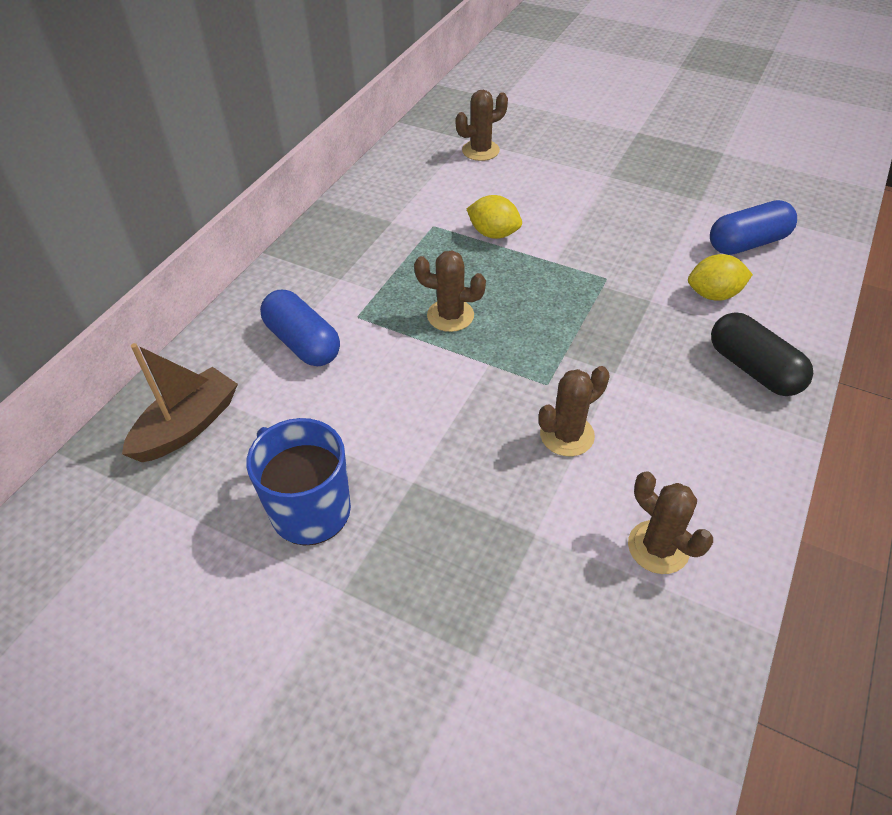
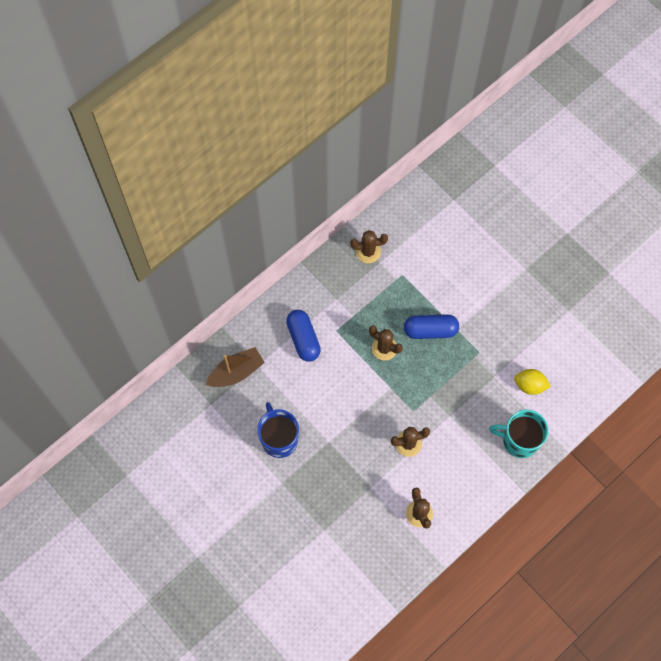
camera: 20 degrees right, 20 degrees up
(480, 150) = (458, 215): brown cactus -> brown cactus (368, 252)
(493, 234) = (433, 294): yellow lemon -> none
(747, 243) = (573, 355): blue capsule -> blue capsule (430, 330)
(753, 369) = (519, 440): black capsule -> turquoise mug

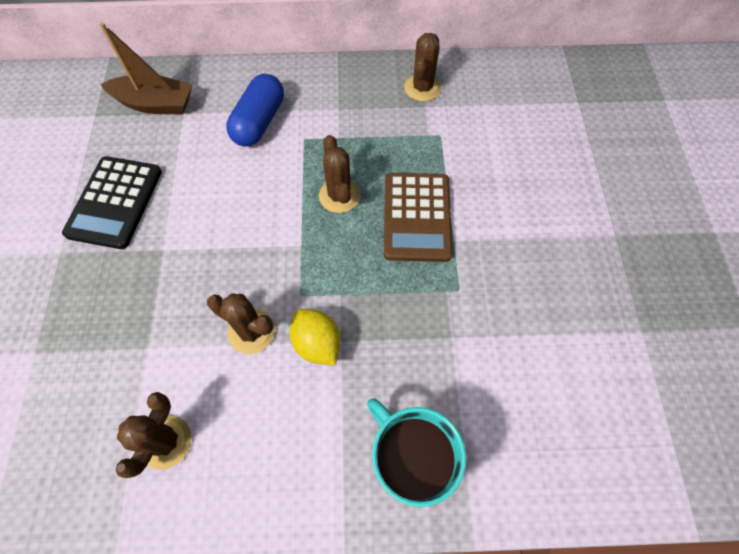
camera: 40 degrees right, 5 degrees down
(279, 439) = (115, 202): blue mug -> black calculator
(368, 252) = (422, 88): brown cactus -> brown cactus turned 75 degrees clockwise
(430, 330) = (417, 217): blue capsule -> brown calculator
(530, 385) = (495, 391): yellow lemon -> yellow lemon (317, 343)

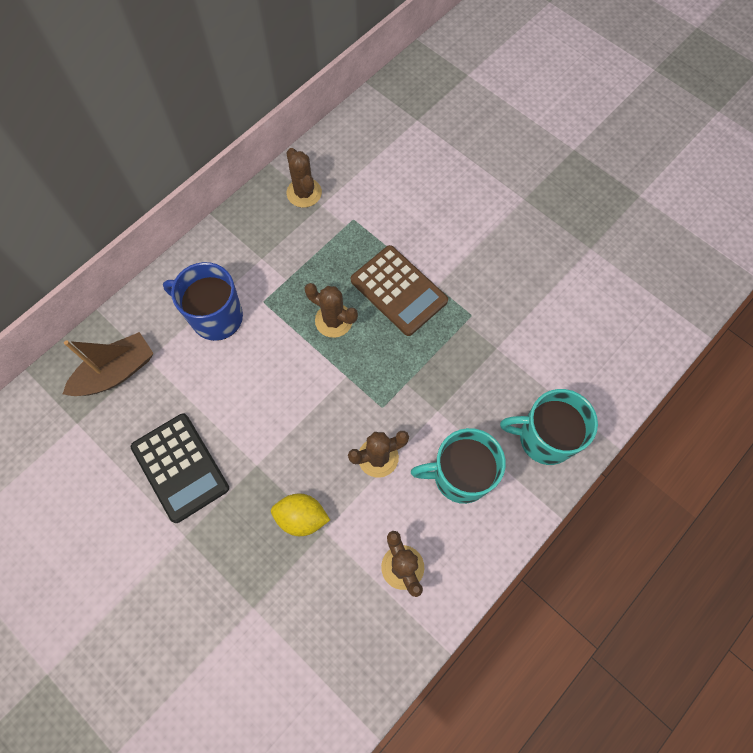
camera: 45 degrees left, 5 degrees up
(259, 122) = (215, 317): blue capsule -> blue mug
(298, 415) = (460, 476): none -> turquoise mug
(317, 343) = (425, 425): yellow lemon -> yellow lemon (301, 517)

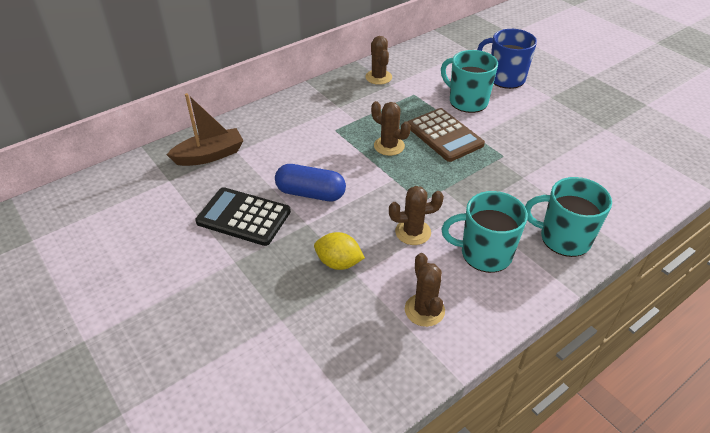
camera: 10 degrees right, 25 degrees down
(180, 467) = (243, 217): black calculator -> black calculator turned 135 degrees clockwise
(215, 317) = (296, 134): blue mug -> blue mug (505, 78)
(252, 416) = (310, 193): none -> blue capsule
(421, 223) = (467, 101): none -> turquoise mug

